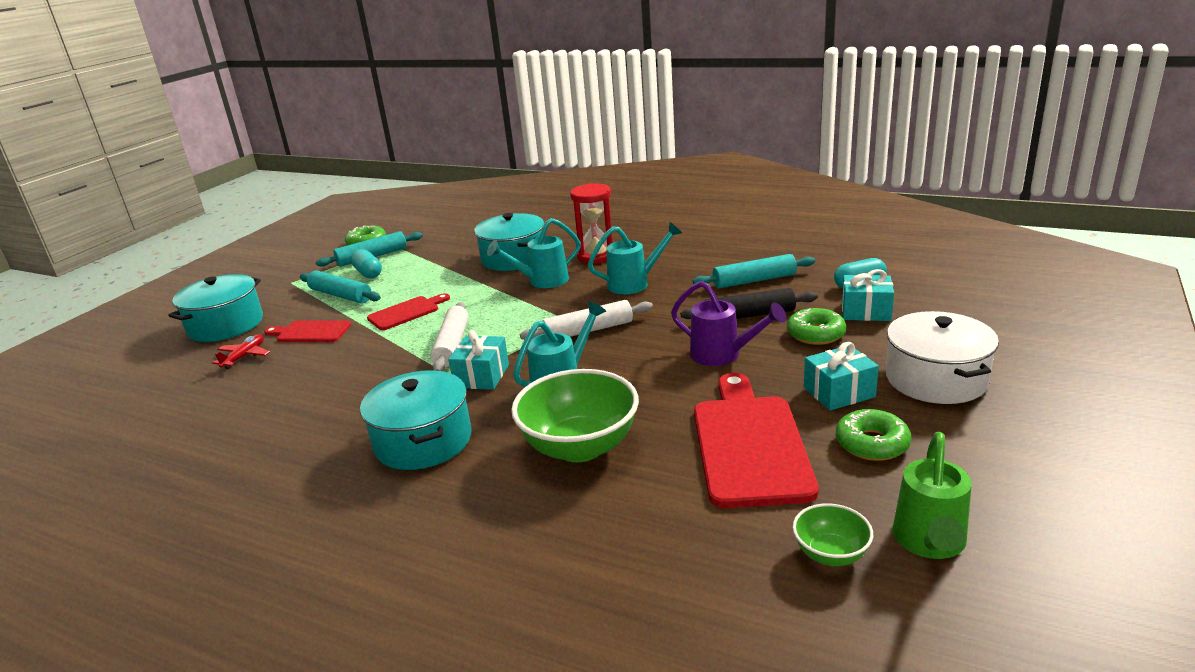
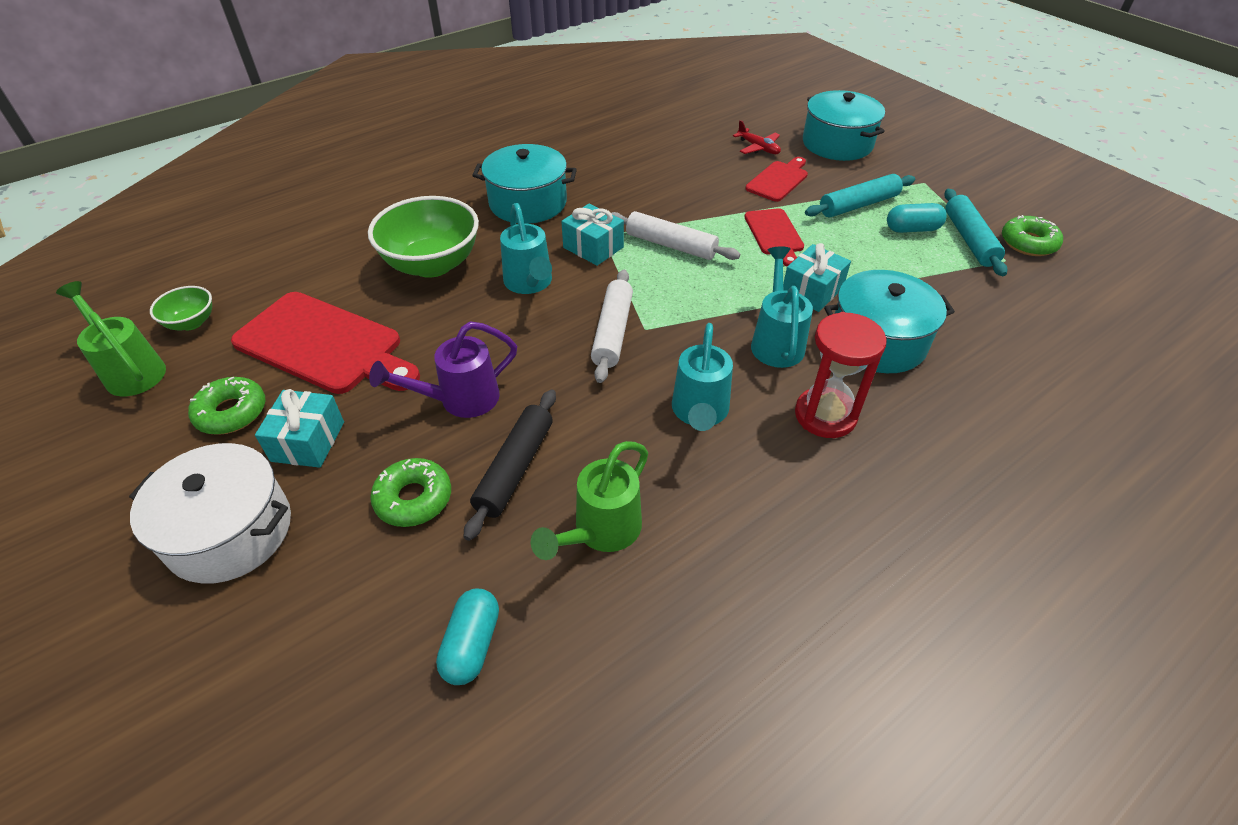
camera: 115 degrees right, 20 degrees up
(754, 280) = (600, 532): turquoise rolling pin -> green watering can
(865, 311) = (403, 588): turquoise gift -> turquoise gift (812, 291)

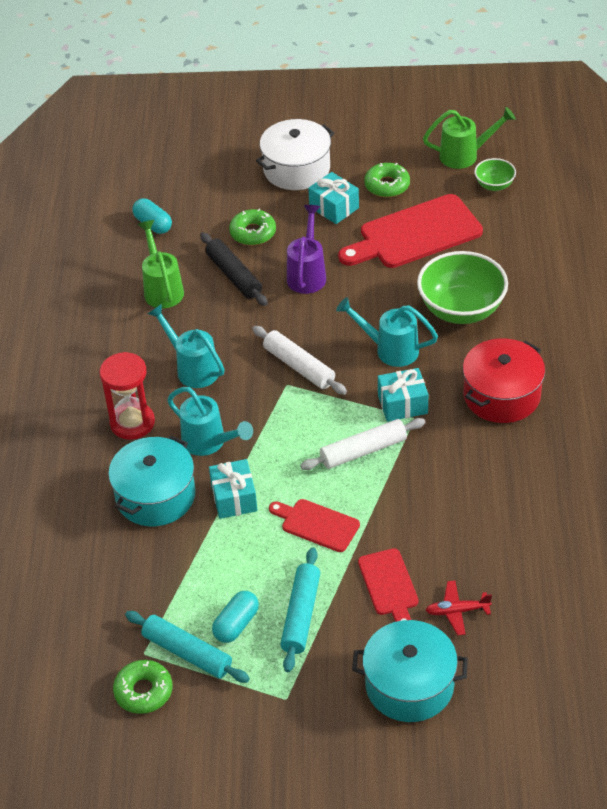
camera: 130 degrees right, 0 degrees up
(528, 203) = (501, 395): turquoise pot -> red pot

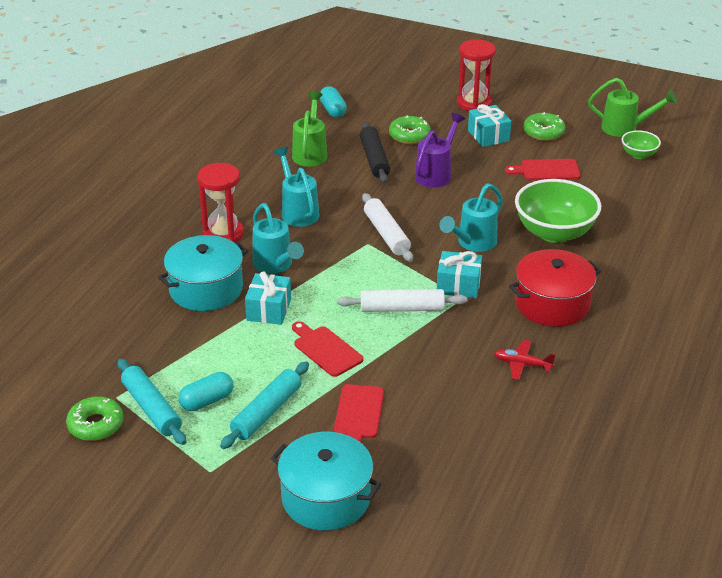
camera: 20 degrees right, 10 degrees down
(296, 169) = (474, 103): white pot -> red hourglass
(389, 349) = (472, 243): turquoise watering can -> turquoise watering can turned 90 degrees counterclockwise
(415, 234) = (547, 170): red cutting board -> red cutting board, size x0.55
(457, 611) = (407, 454): red plane -> red plane (522, 364)

